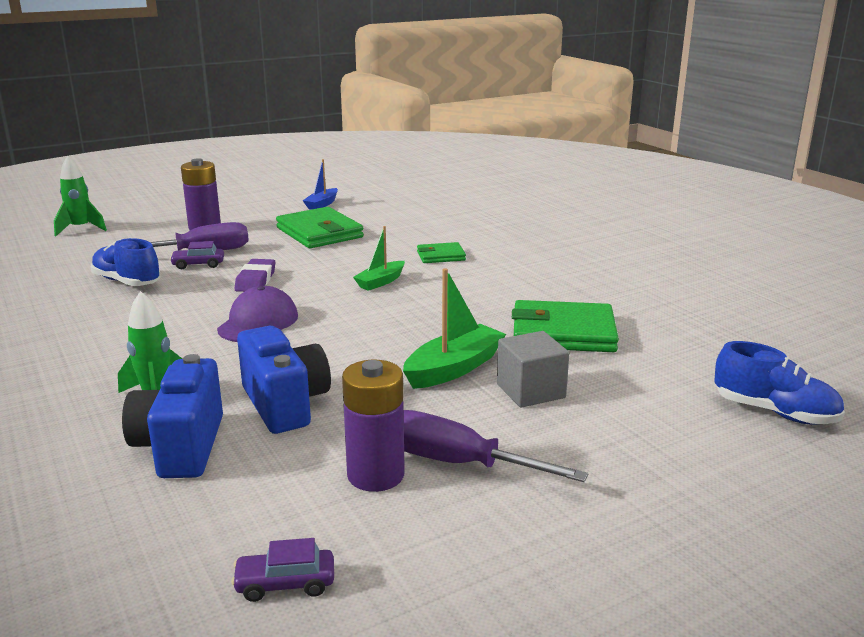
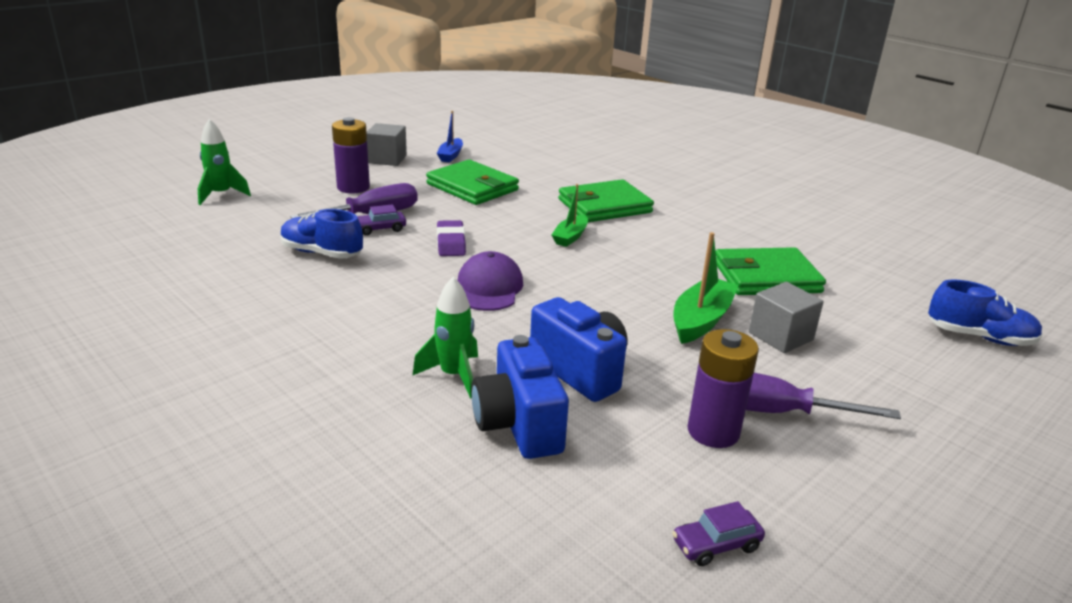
camera: 15 degrees left, 5 degrees up
(257, 205) = (387, 159): none -> grey cube
(441, 256) = (604, 206): green wallet -> green wallet, size x1.86

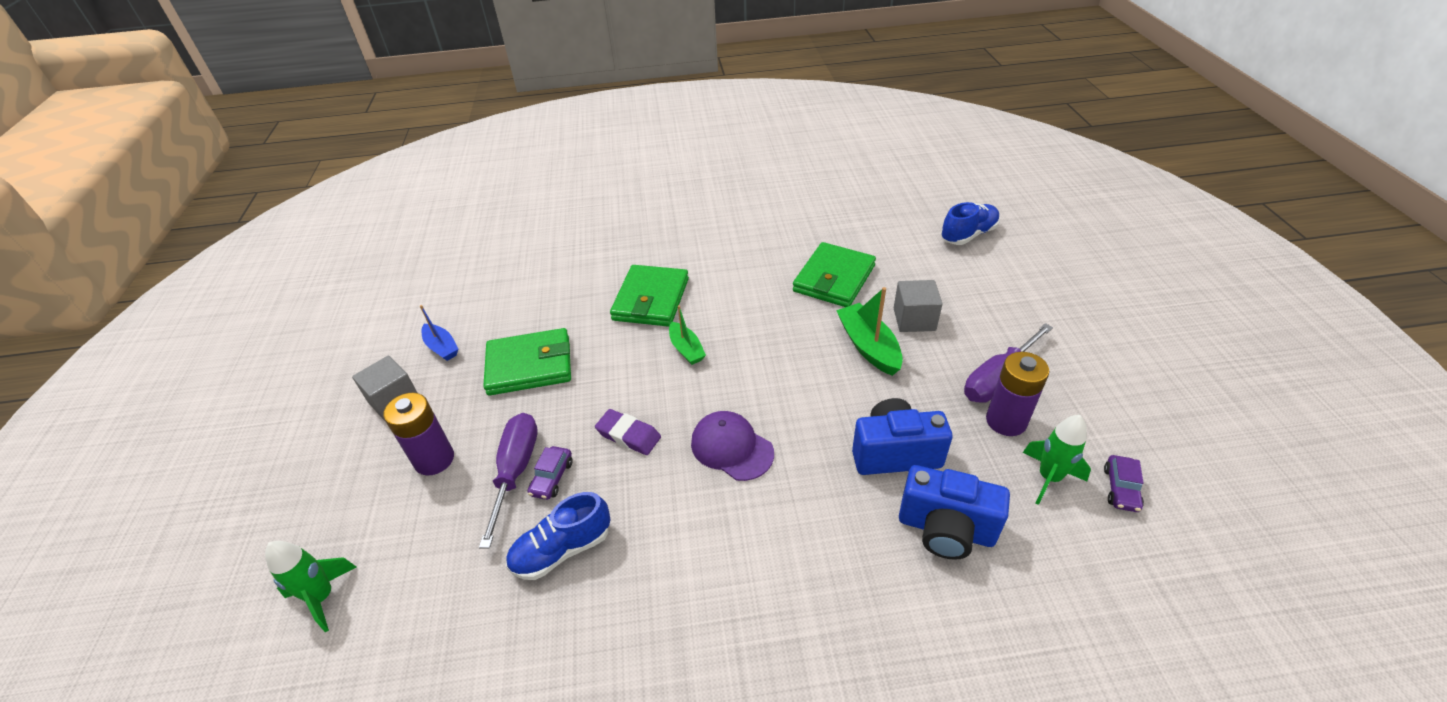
camera: 50 degrees left, 15 degrees up
(453, 376) = (855, 540): green rocket -> green rocket (1048, 478)

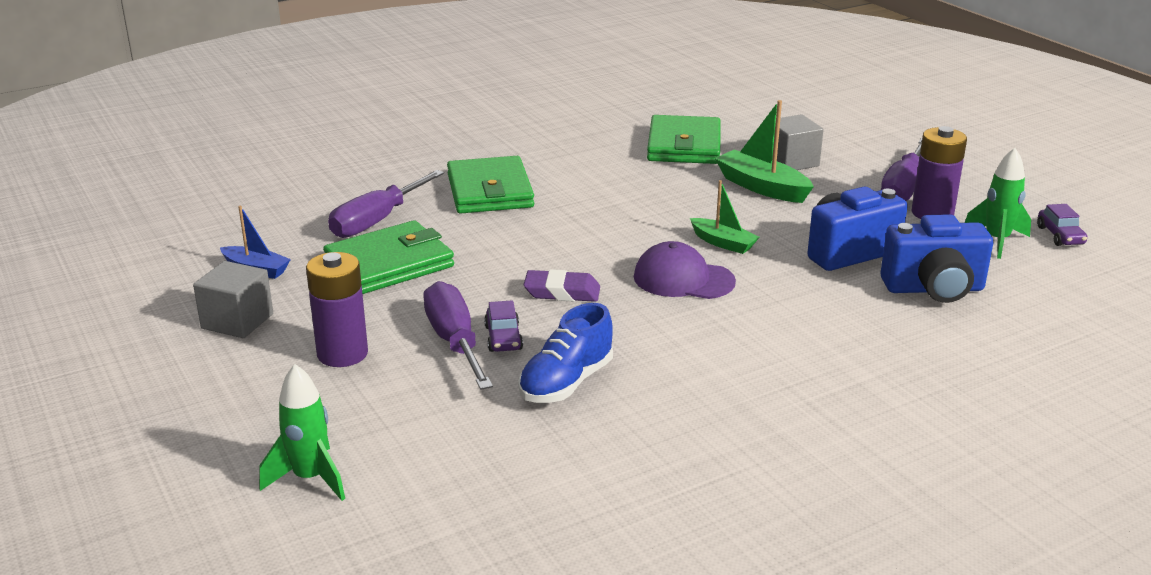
camera: 25 degrees left, 15 degrees down
(552, 314) = (377, 221): none -> purple screwdriver
(686, 349) = (568, 221): green boat -> green boat (723, 243)
(968, 235) = (795, 96): blue shoe -> none

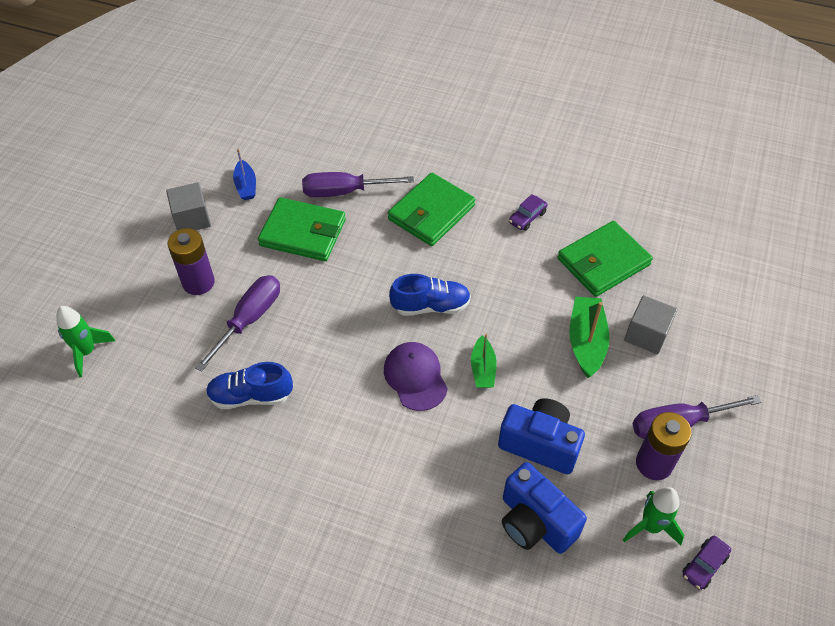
camera: 50 degrees right, 25 degrees up
(503, 338) = (271, 337): purple car -> purple car (527, 217)
(562, 292) = (344, 329): purple eraser -> none
(606, 237) = (430, 306): none -> blue shoe

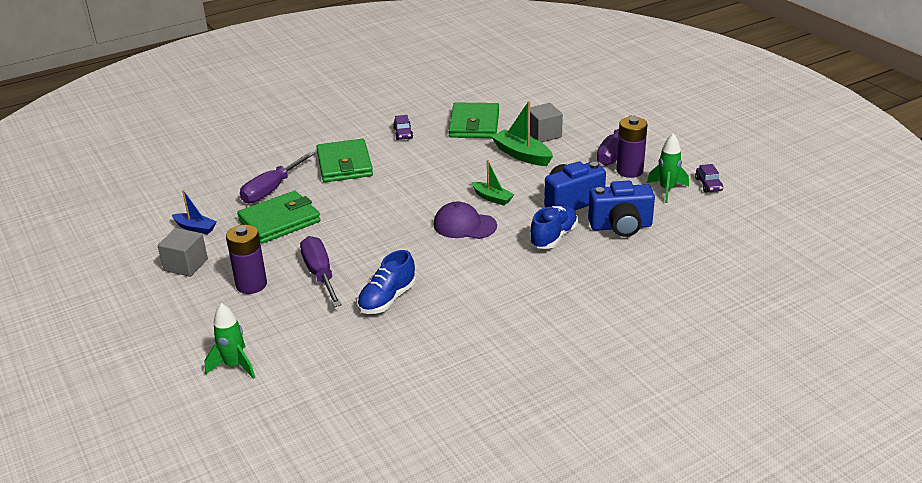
camera: 50 degrees left, 20 degrees down
(430, 306) = (418, 196): blue shoe -> blue shoe (553, 237)

